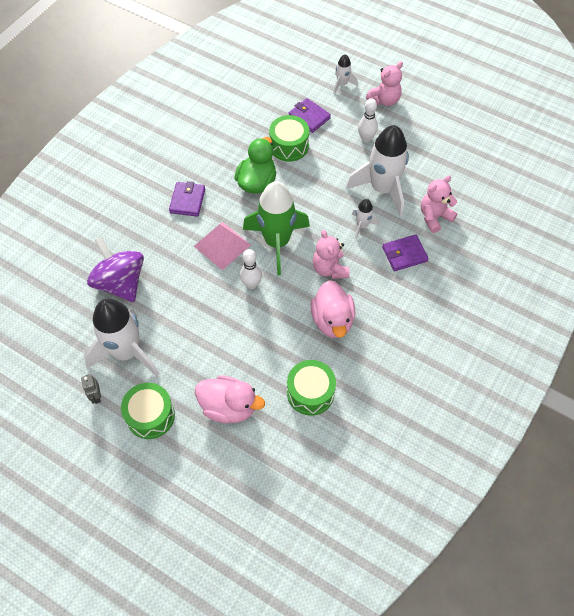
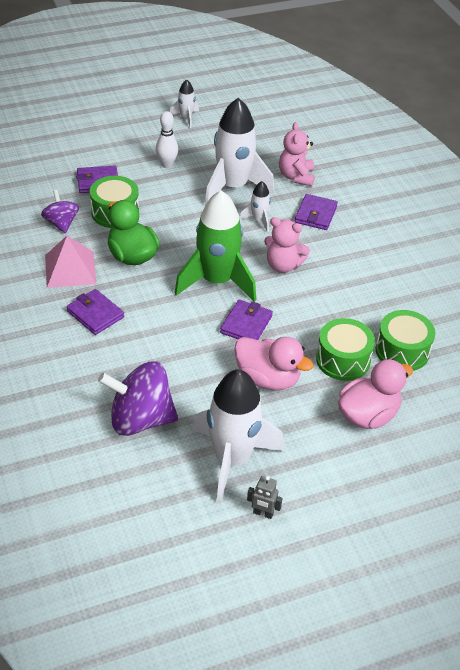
camera: 55 degrees left, 15 degrees down
(150, 416) = (326, 480): green drum -> green drum (343, 360)
(222, 245) = (178, 319): pink pyramid -> pink pyramid (70, 269)
(251, 128) = (61, 223): none -> purple spinning top
(251, 284) = (246, 324): white bowling pin -> purple wallet
(332, 320) = (339, 295): pink duck -> pink duck (268, 379)
(342, 84) = (87, 142): white rocket -> white rocket (186, 118)
(384, 100) = (138, 131): pink teddy bear -> none

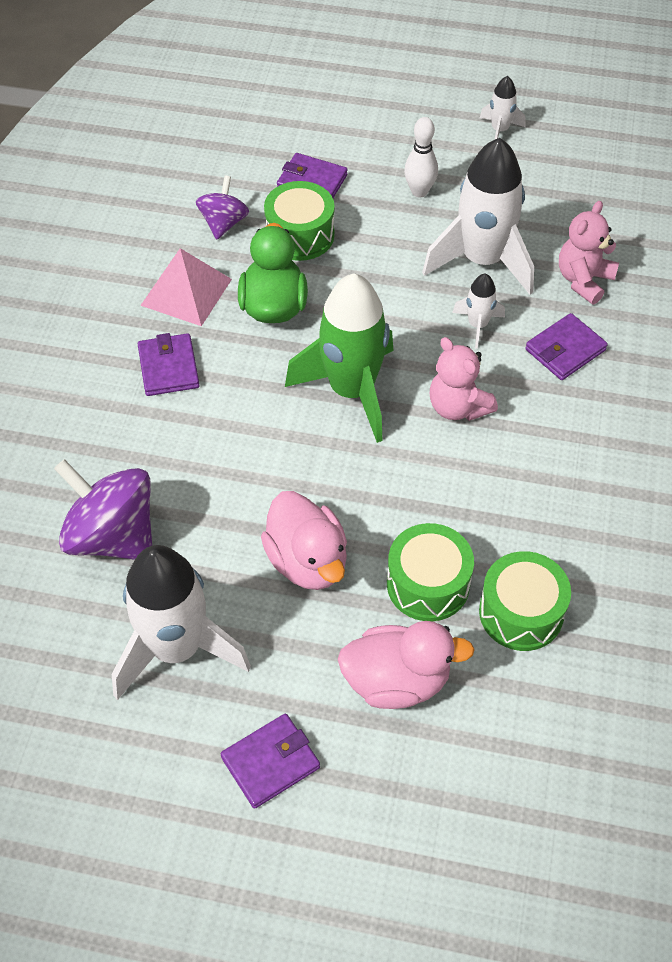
camera: 35 degrees right, 10 degrees up
(246, 324) = (341, 470): purple wallet -> purple wallet (270, 762)
(263, 513) = (156, 741): grey robot -> none

